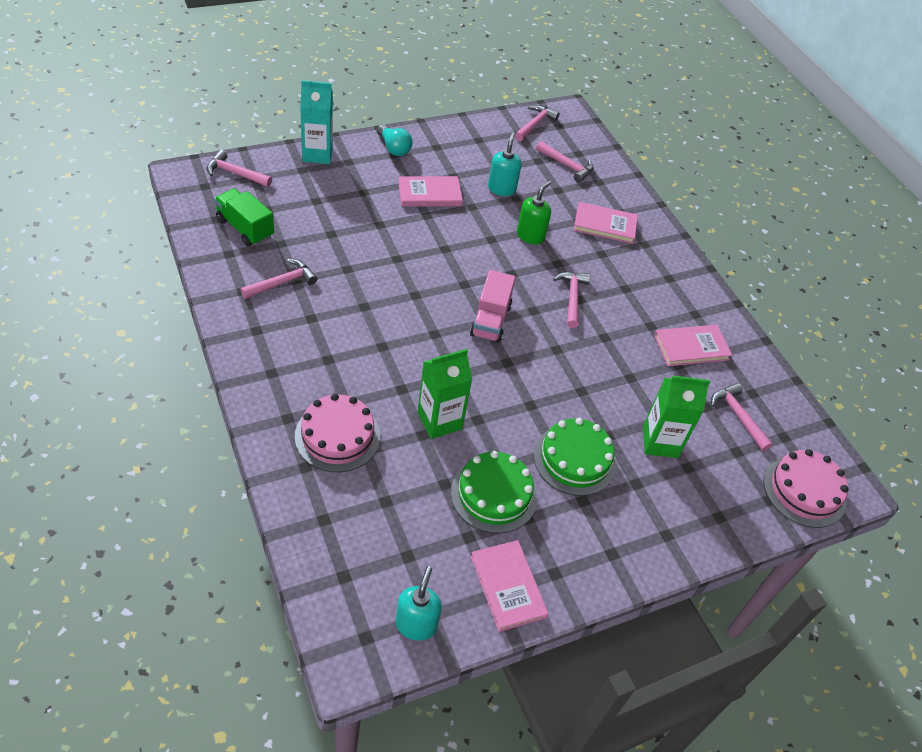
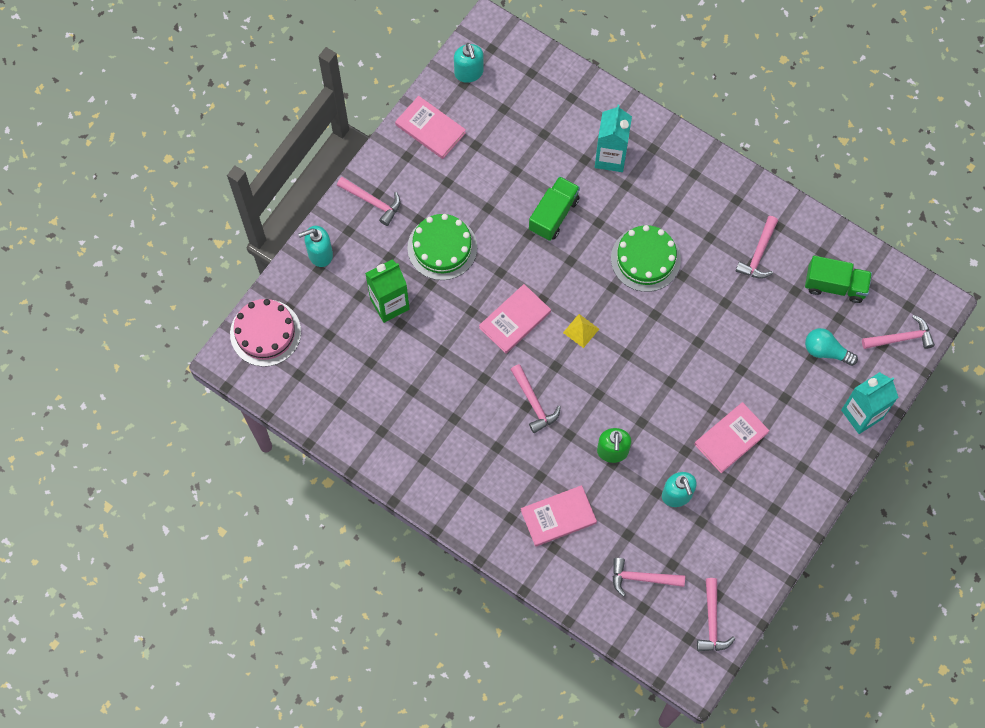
camera: 155 degrees right, 20 degrees up
(337, 436) = (610, 157): pink cake -> turquoise carton
(394, 148) = (808, 475): turquoise light bulb -> turquoise light bulb (826, 351)
(439, 421) = (553, 215): green carton -> green truck
(490, 320) = (581, 330): pink truck -> yellow pyramid
(494, 494) = (479, 184): green cake -> green cake (645, 259)
(691, 347) = (410, 417): pink book -> pink book (515, 320)
(711, 530) = (320, 254): none -> turquoise soap dispenser
(738, 416) = (342, 370): pink hammer -> pink hammer (373, 202)

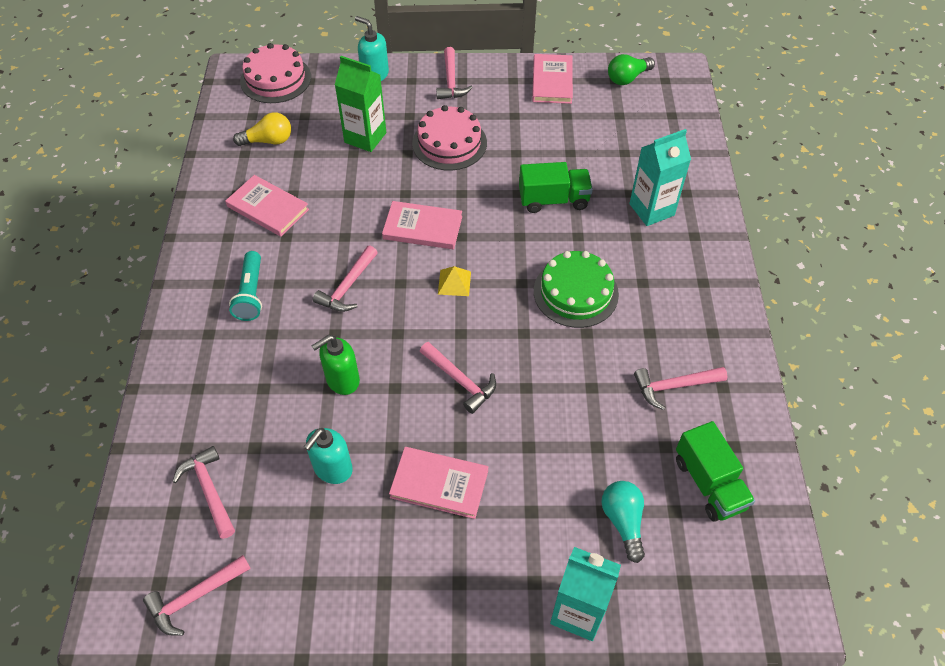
camera: 55 degrees right, 15 degrees down
(339, 377) = (268, 141): none -> yellow light bulb
(442, 247) = (449, 143): green cake -> pink cake
(469, 73) = (627, 78): turquoise soap dispenser -> green light bulb
(493, 471) = (251, 293): none -> turquoise flashlight
(558, 517) = (235, 373): pink book -> pink book (268, 208)
(901, 338) = (712, 598): pink hammer -> pink hammer (460, 381)

